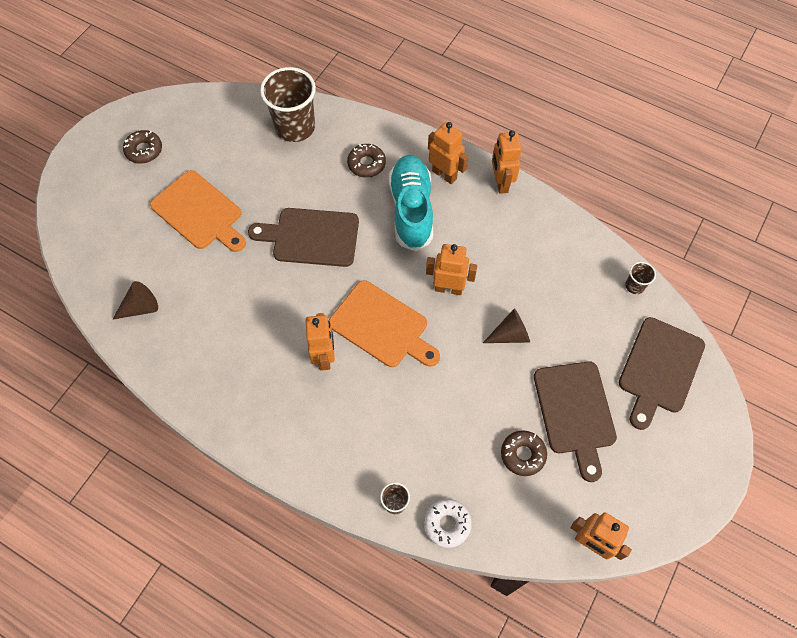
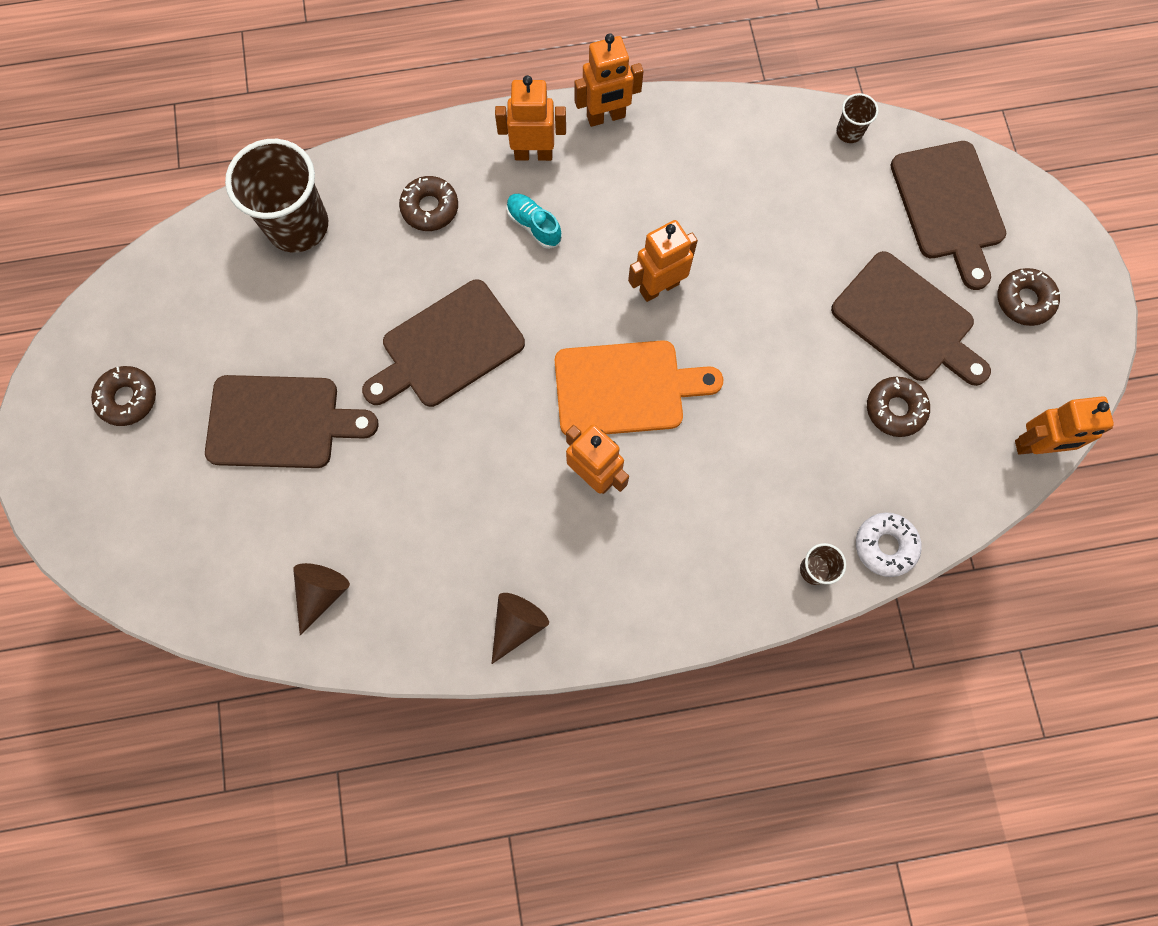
camera: 40 degrees left, 10 degrees up
(199, 212) = (280, 422): orange cutting board -> brown cutting board
(411, 210) = (534, 225): turquoise shoe -> turquoise shoe, size x0.45
(501, 183) = (606, 117): orange robot -> orange robot turned 60 degrees counterclockwise
(510, 334) = (770, 288): brown cone -> brown cone (517, 624)
(659, 456) = (1024, 300): none -> brown donut

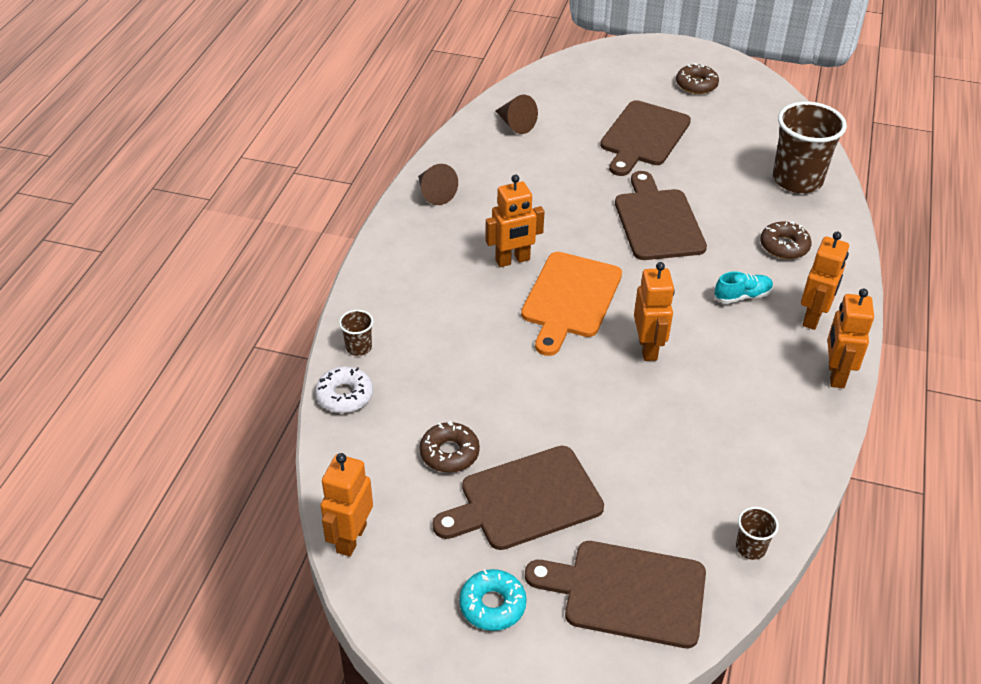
camera: 115 degrees right, 30 degrees down
(1024, 300) = (492, 605): brown donut -> turquoise donut

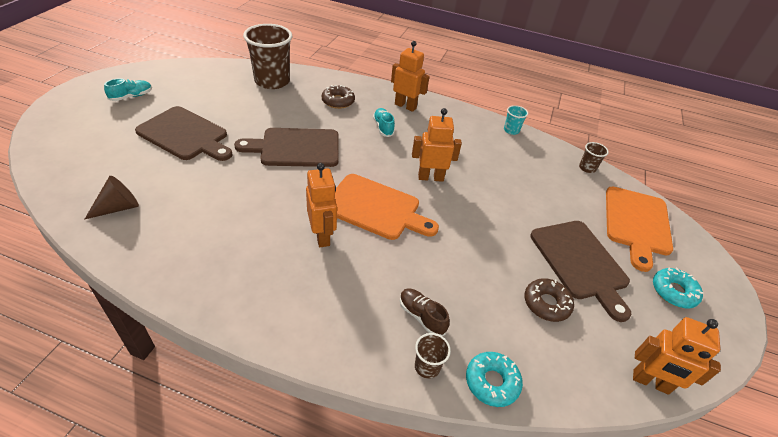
camera: 90 degrees left, 0 degrees up
(344, 395) = (492, 382): white donut -> turquoise donut
(417, 342) = (421, 316): none -> brown shoe
(434, 193) = (203, 283): brown cone -> none
(627, 592) = (637, 223): brown cutting board -> orange cutting board
(696, 85) = (131, 96): brown donut -> turquoise shoe
(814, 450) = (511, 130): none -> turquoise cup
(835, 374) = (453, 110): orange robot -> none

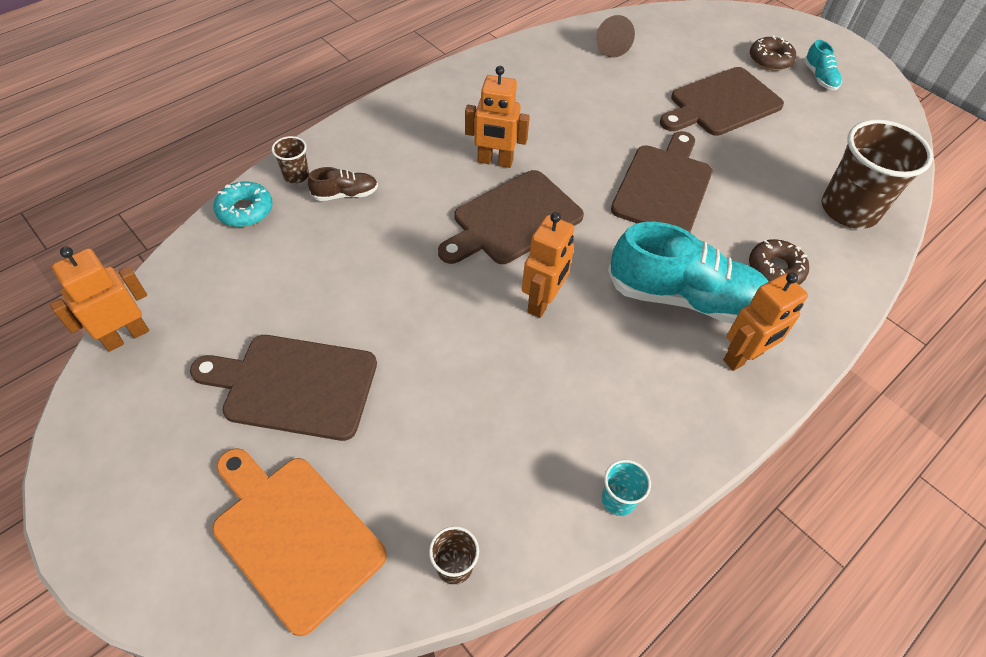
camera: 120 degrees right, 10 degrees up
(376, 208) = (513, 220): orange cutting board -> brown cutting board
(383, 127) = (685, 298): turquoise shoe -> turquoise shoe, size x2.21
(546, 304) = (275, 305): brown donut -> brown donut (770, 60)
(673, 292) = (170, 469): turquoise donut -> none

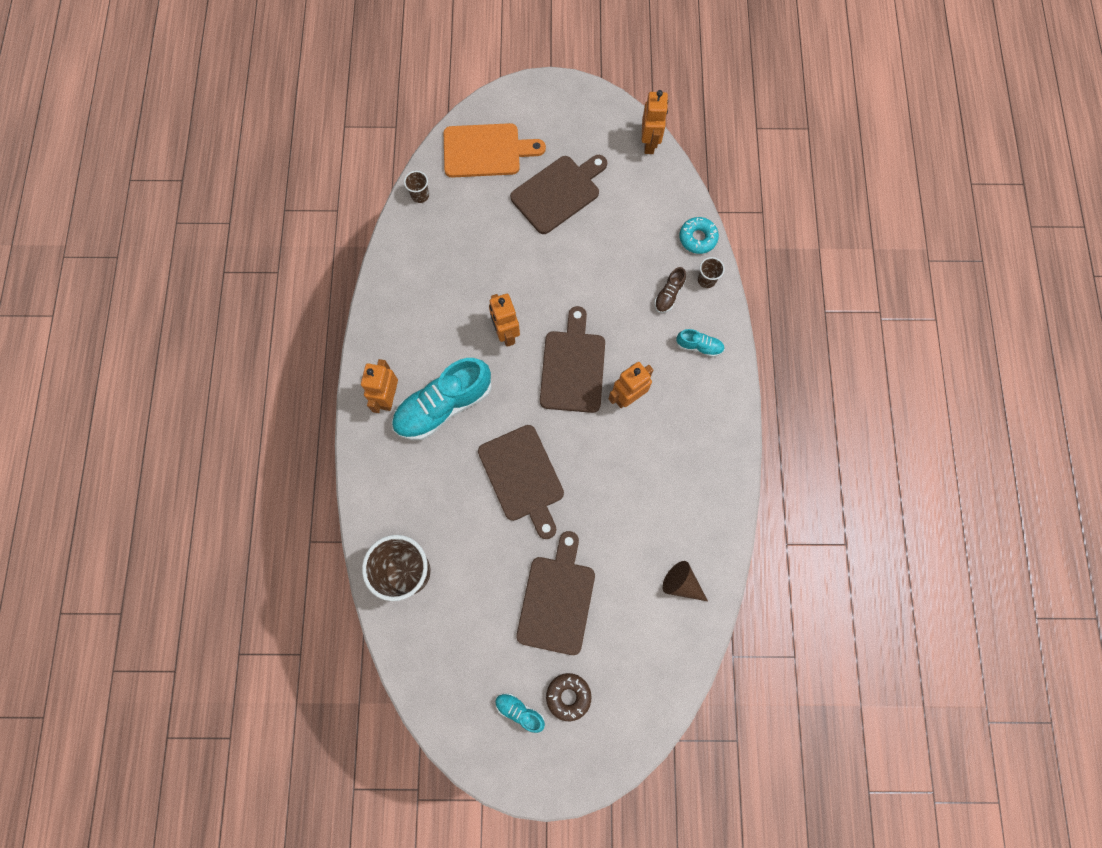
camera: 135 degrees right, 20 degrees up
(383, 142) = (699, 346): none -> turquoise shoe
(618, 499) = (384, 275): turquoise cup -> none
(775, 269) = (414, 475): brown donut -> none

